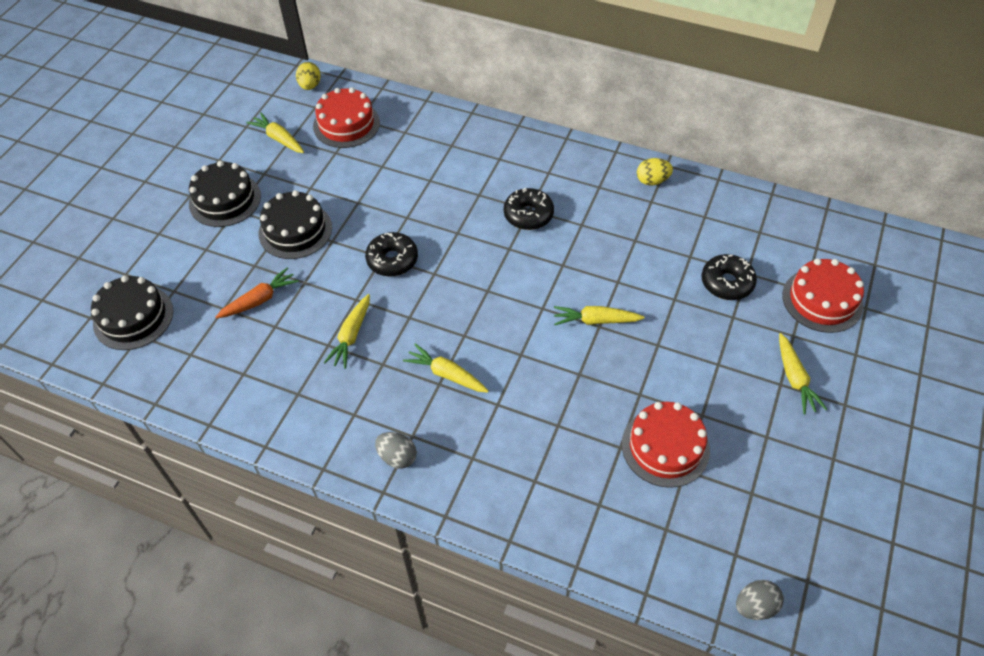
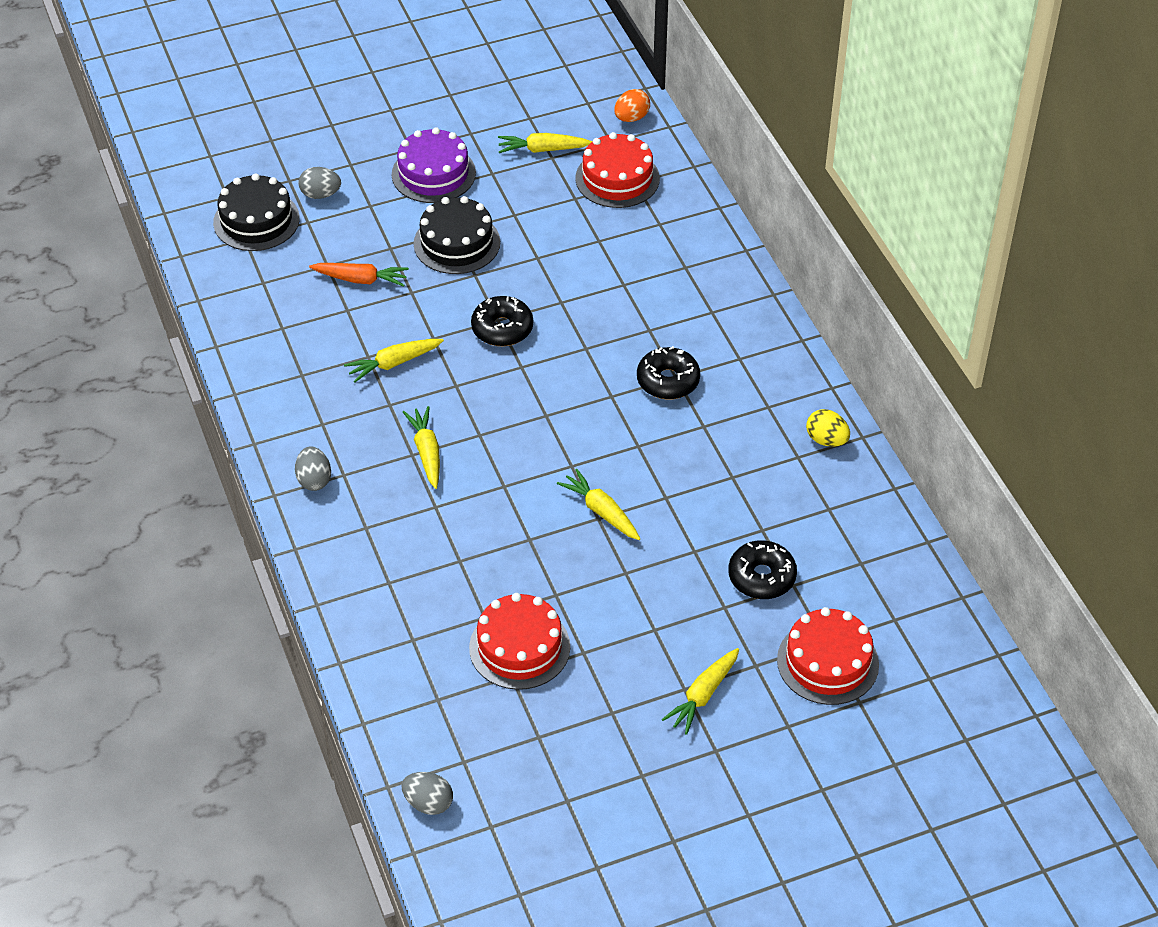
camera: 45 degrees right, 5 degrees down
(161, 267) = (320, 194): none -> grey egg
(225, 200) = (433, 173): black cake -> purple cake
(278, 138) = (542, 149): yellow carrot -> yellow carrot turned 90 degrees counterclockwise
(310, 86) = (631, 118): yellow egg -> orange egg

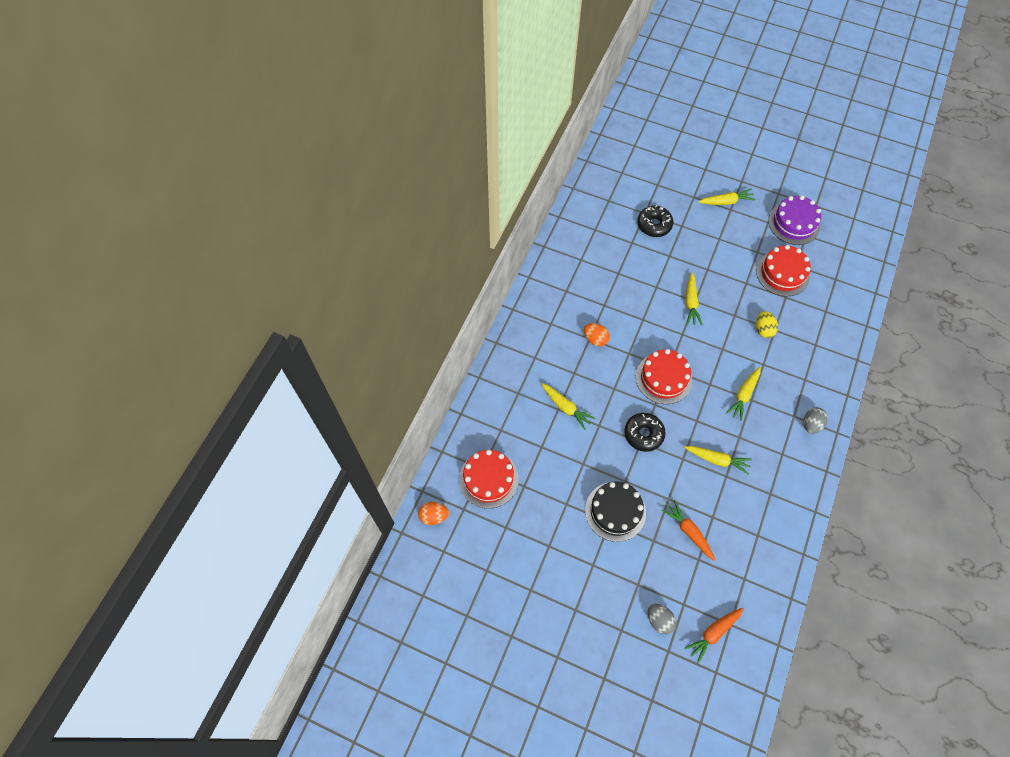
camera: 135 degrees left, 15 degrees up
(256, 220) = (713, 633): black cake -> orange carrot
(428, 803) = (872, 243): grey egg -> none
(433, 173) = (581, 576): purple cake -> purple cake (794, 223)
(542, 149) = (505, 537): yellow carrot -> yellow carrot (566, 407)
(668, 381) = (595, 339): black donut -> orange egg
(826, 440) = (560, 256): yellow egg -> yellow egg (763, 329)
(827, 662) = (665, 177): red cake -> red cake (663, 378)

